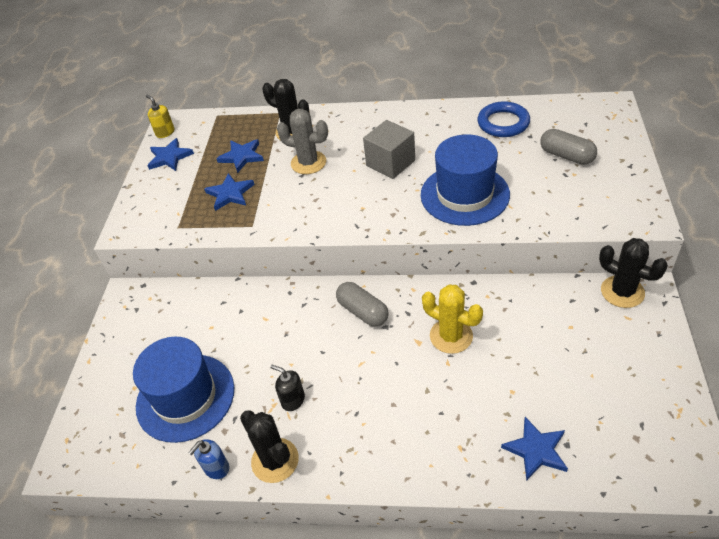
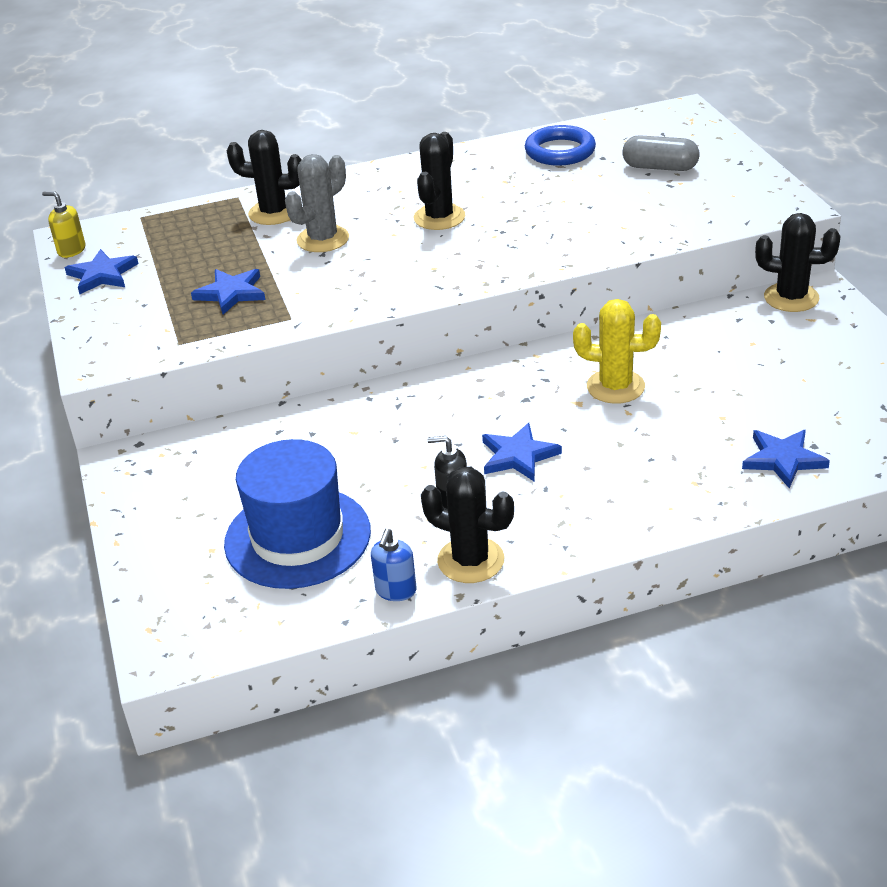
camera: 25 degrees left, 10 degrees down
(242, 156) = (217, 252): blue star -> blue star (518, 456)
(308, 163) = (323, 239): grey cactus -> grey cactus turned 45 degrees counterclockwise
(362, 311) = (485, 392): grey capsule -> none
(390, 163) = (439, 217): grey cube -> black cactus
(464, 194) = (559, 228): blue hat -> none

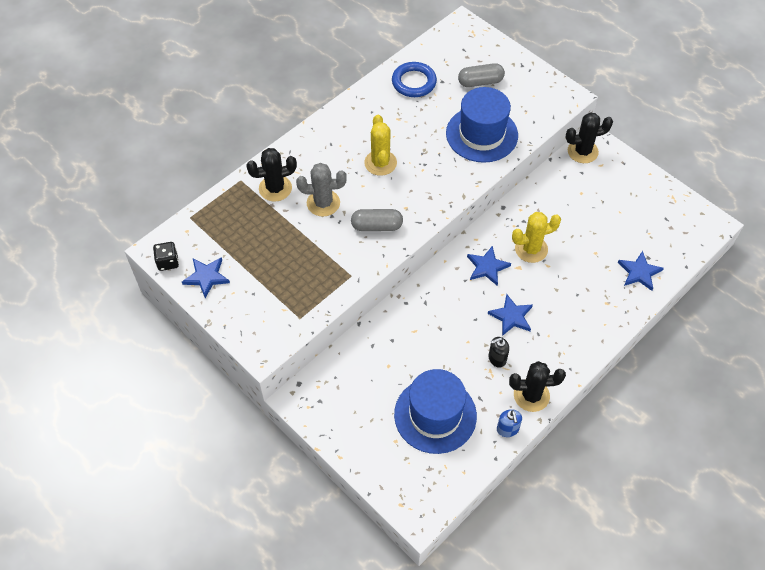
camera: 30 degrees left, 20 degrees up
(71, 250) = (168, 262): yellow soap dispenser -> black dice
(231, 293) = (301, 267): blue star -> blue star (487, 267)
(323, 239) = (323, 203): grey cactus -> grey cactus turned 75 degrees clockwise
(374, 277) = (377, 226): none -> grey capsule
(439, 217) = (380, 163): black cactus -> yellow cactus
(615, 218) = (481, 134): none -> blue hat

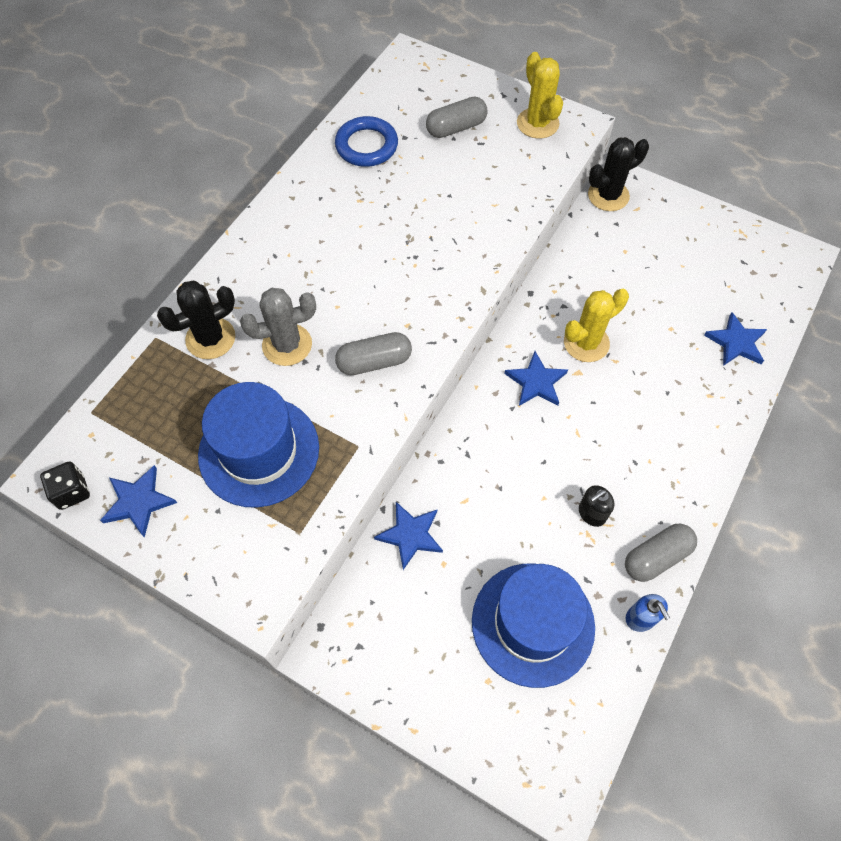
camera: 15 degrees left, 5 degrees up
(380, 163) = (353, 268): yellow cactus -> yellow cactus (537, 123)
(481, 134) = (480, 198): blue hat -> blue hat (259, 451)
(511, 316) = (591, 446): blue star -> blue star (410, 535)
(531, 395) = (656, 557): black cactus -> grey capsule

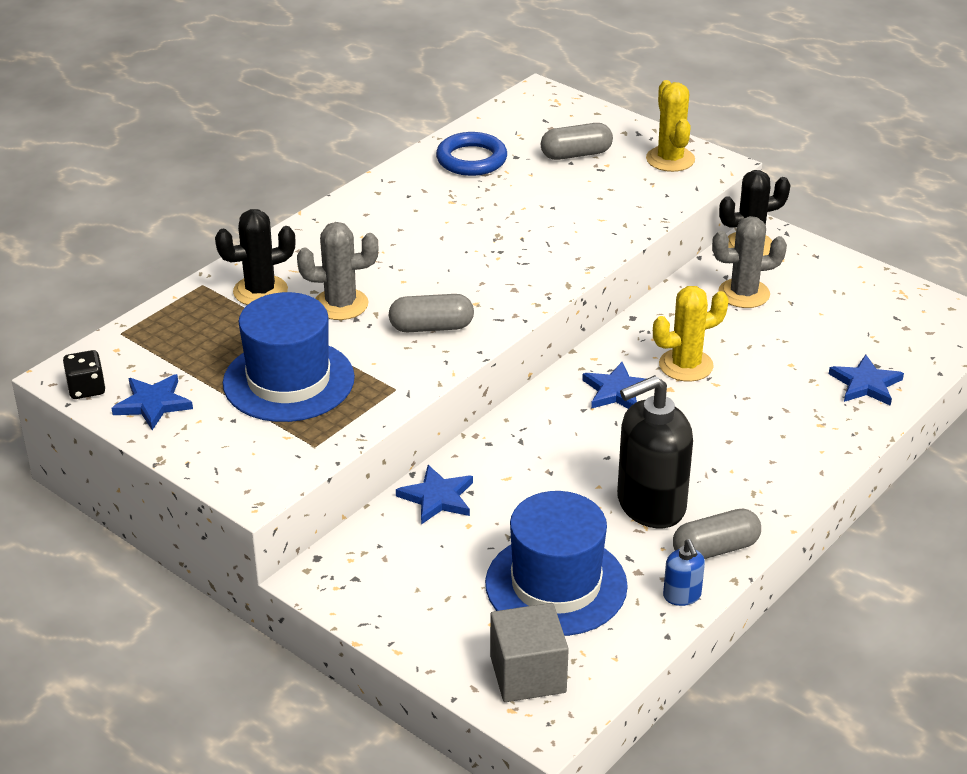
camera: 10 degrees right, 25 degrees down
(531, 738) = (528, 674): none -> grey cube
(591, 513) = (650, 505): black soap dispenser -> black soap dispenser, size x2.19
(615, 252) = (744, 294): none -> grey cactus

